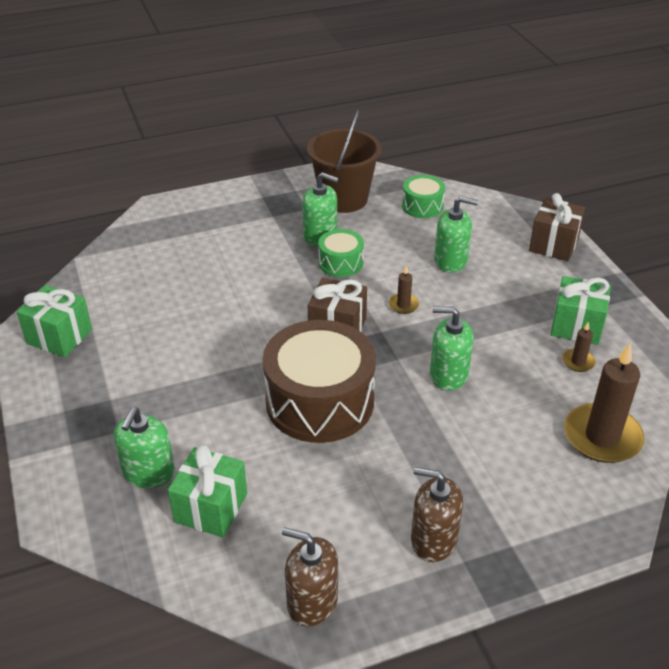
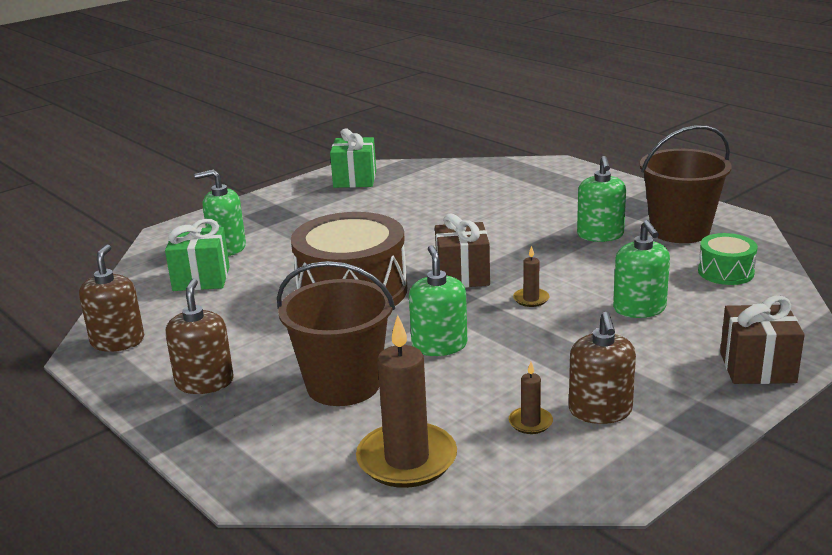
camera: 70 degrees right, 15 degrees down
(341, 263) = (566, 254): green drum -> none
(482, 446) = (343, 385): none -> brown bucket
(576, 326) = (600, 411): green gift -> brown soap dispenser

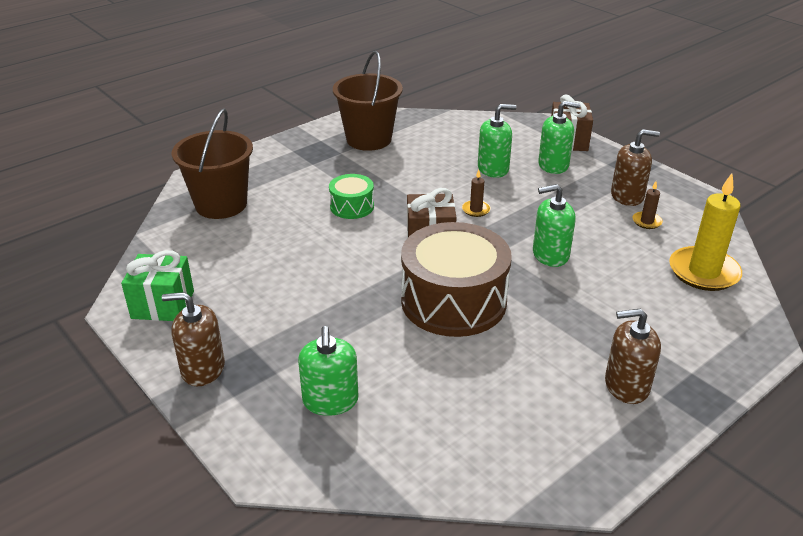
camera: 90 degrees left, 10 degrees up
(117, 341) = (557, 467): brown soap dispenser -> brown soap dispenser (203, 369)
(201, 279) = (411, 414): green gift -> none
(343, 385) = (616, 302): brown bucket -> brown bucket (221, 204)
(407, 459) = (703, 272): brown candle -> yellow candle
(600, 235) = (366, 171): green soap dispenser -> green soap dispenser (553, 165)
(725, 272) = (441, 133): green drum -> green drum (352, 206)

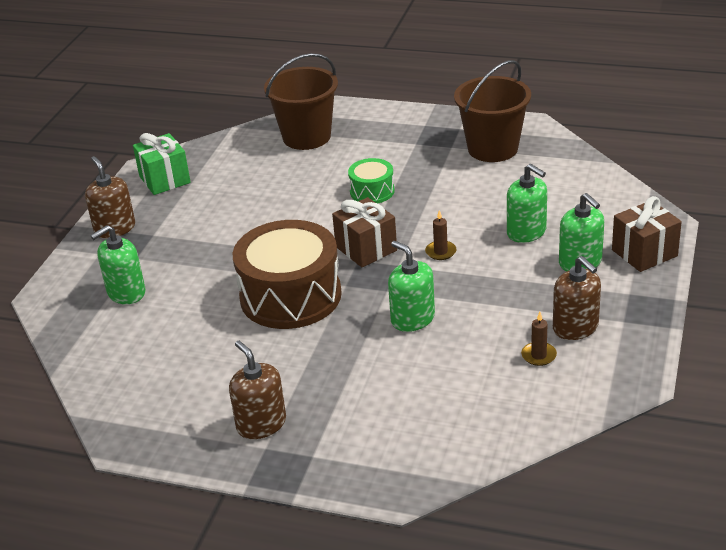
camera: 60 degrees right, 0 degrees up
(703, 272) = (484, 419): yellow candle -> none

